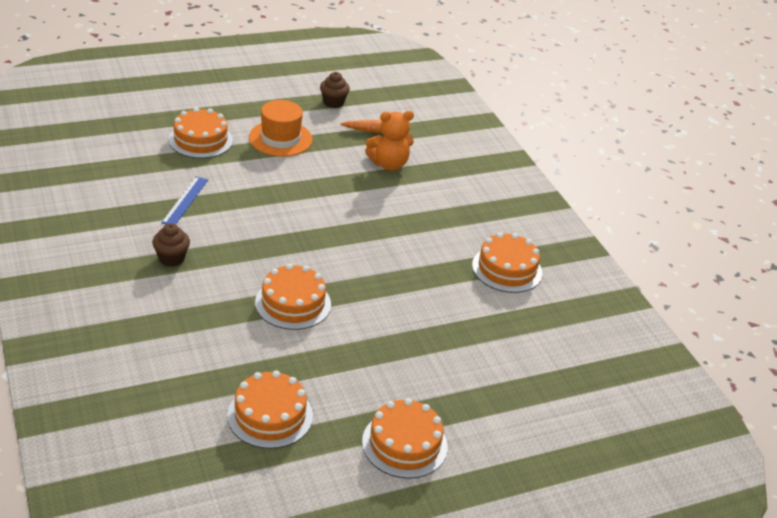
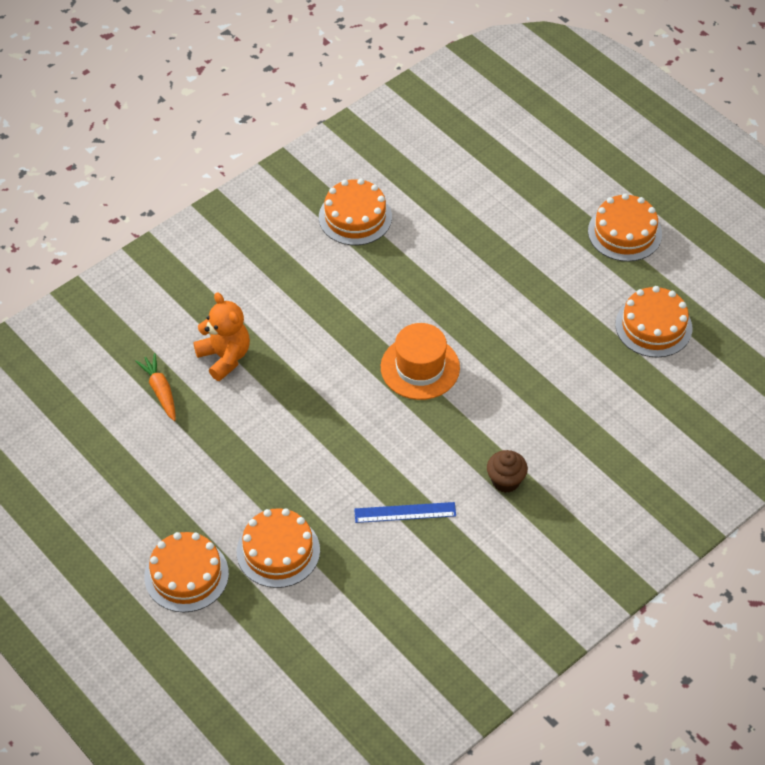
camera: 105 degrees left, 15 degrees up
(280, 139) = (229, 474): orange hat -> orange hat (420, 367)
(293, 303) = (508, 360): orange cake -> orange cake (186, 575)
(333, 103) = (115, 452): brown cupcake -> none

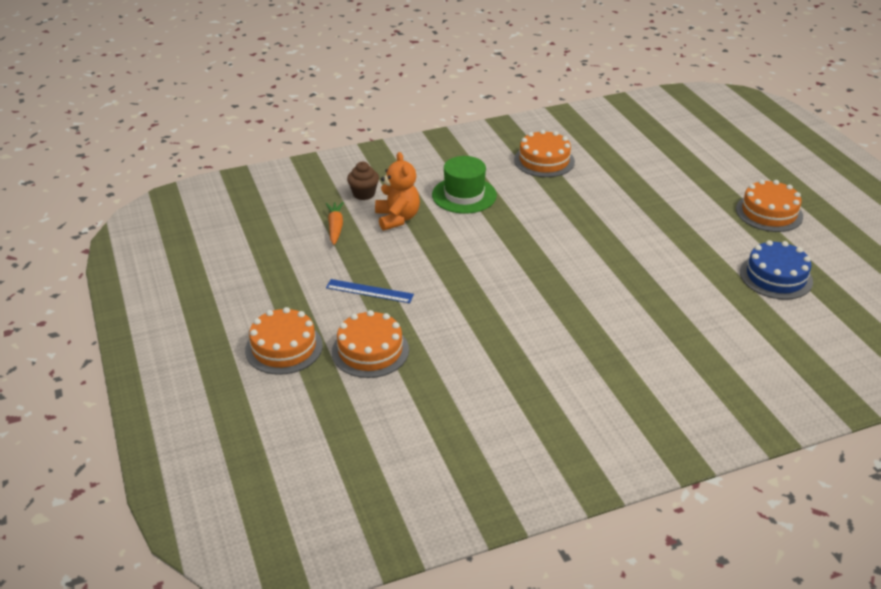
camera: 20 degrees right, 15 degrees down
(285, 299) = (464, 195): none -> green hat
(405, 512) = (495, 351): blue ruler -> blue ruler (369, 291)
(420, 367) = (554, 259): orange hat -> none
(505, 481) = (597, 351): brown cupcake -> brown cupcake (364, 194)
(653, 326) = (776, 277): orange cake -> blue cake

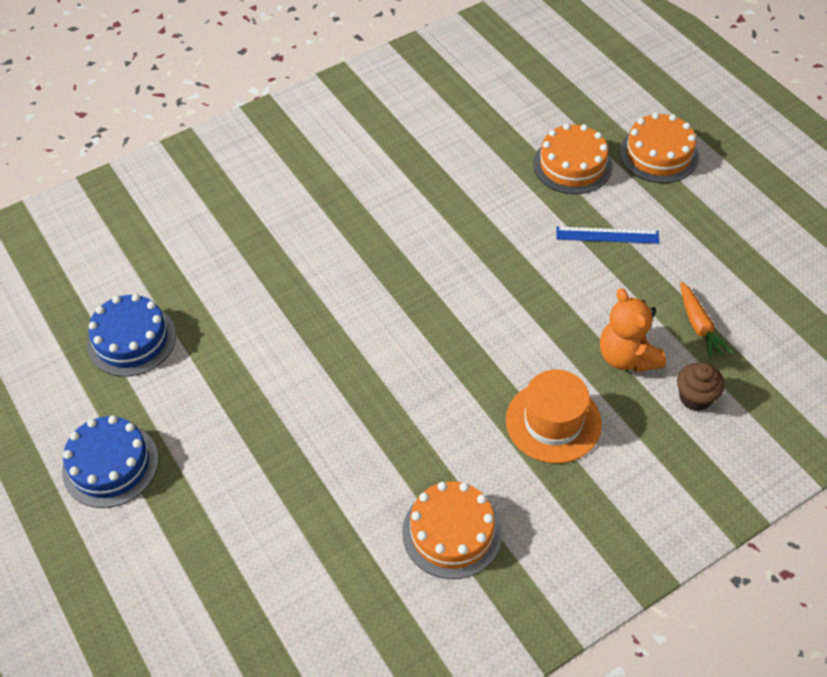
camera: 170 degrees right, 15 degrees up
(464, 195) = (553, 422): green hat -> orange hat
(769, 213) = (110, 465): orange cake -> blue cake

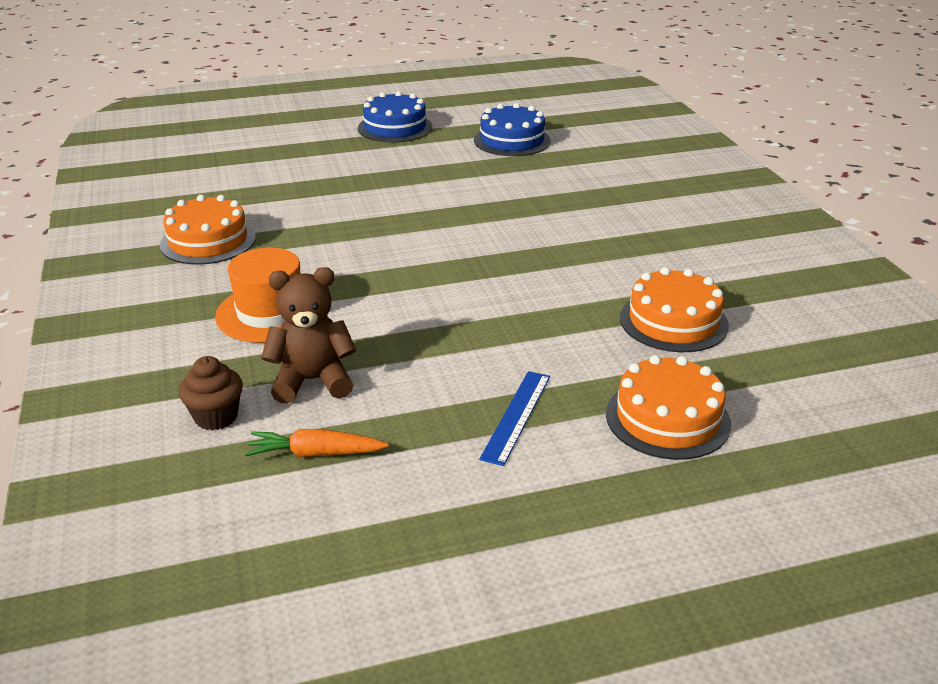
camera: 105 degrees right, 20 degrees down
(627, 357) = (312, 381): orange teddy bear -> brown teddy bear
(658, 154) = (672, 516): orange cake -> orange cake (673, 321)

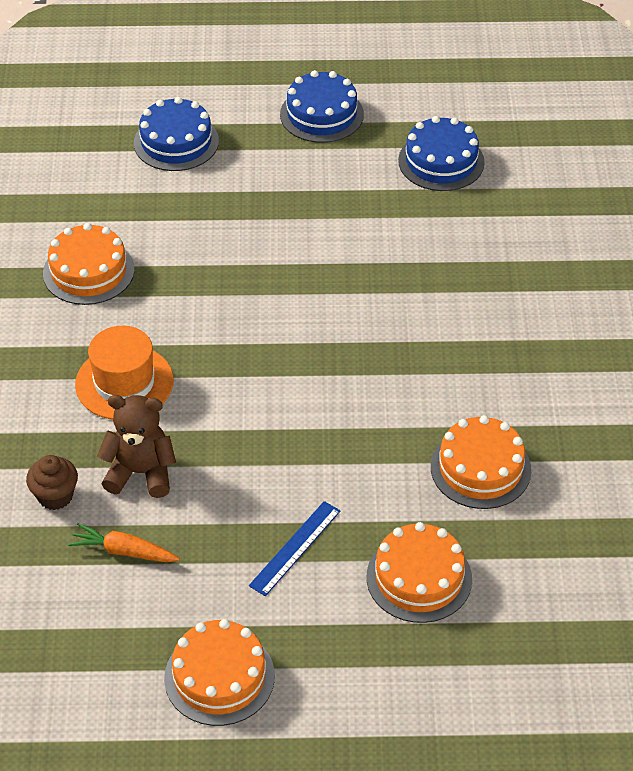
camera: 15 degrees right, 15 degrees up
(269, 155) = (176, 142): none -> blue cake
(484, 559) = (219, 677): none -> orange cake

